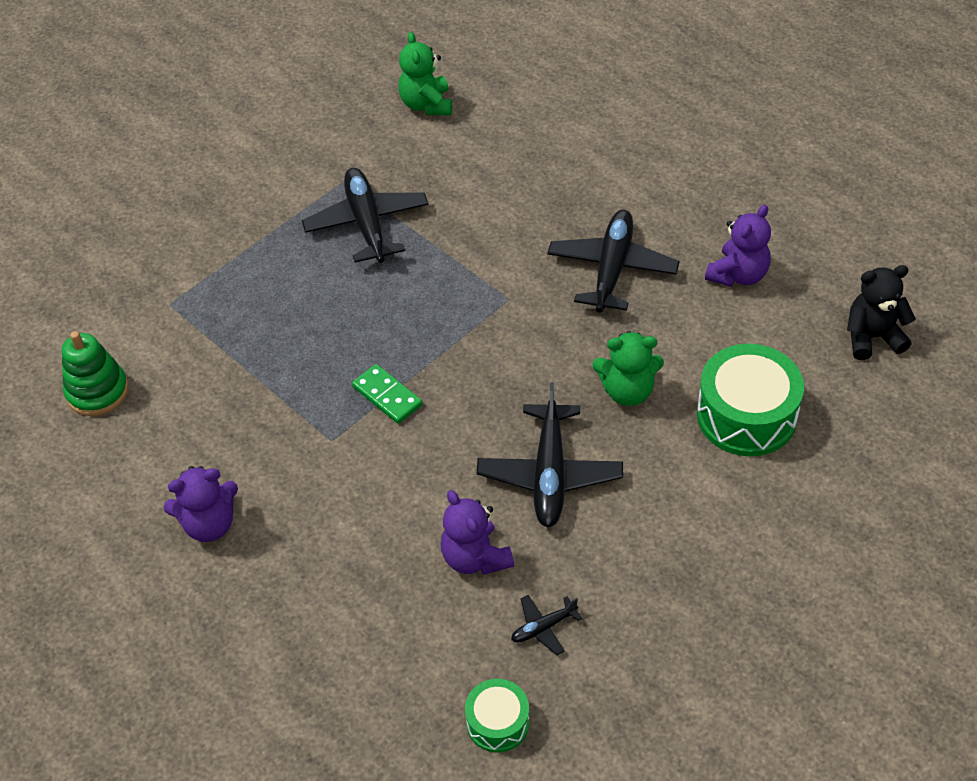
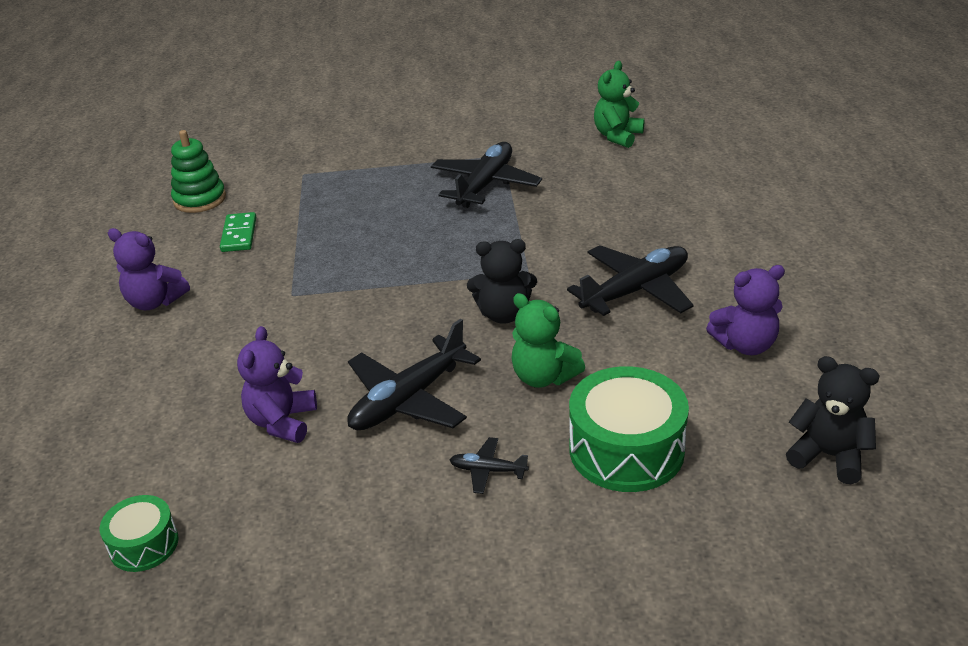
camera: 40 degrees right, 15 degrees down
(387, 396) = (362, 288): green domino -> green domino (239, 235)
(535, 351) = (503, 314): none -> black teddy bear
(543, 627) = (263, 501): black plane -> black plane (487, 470)

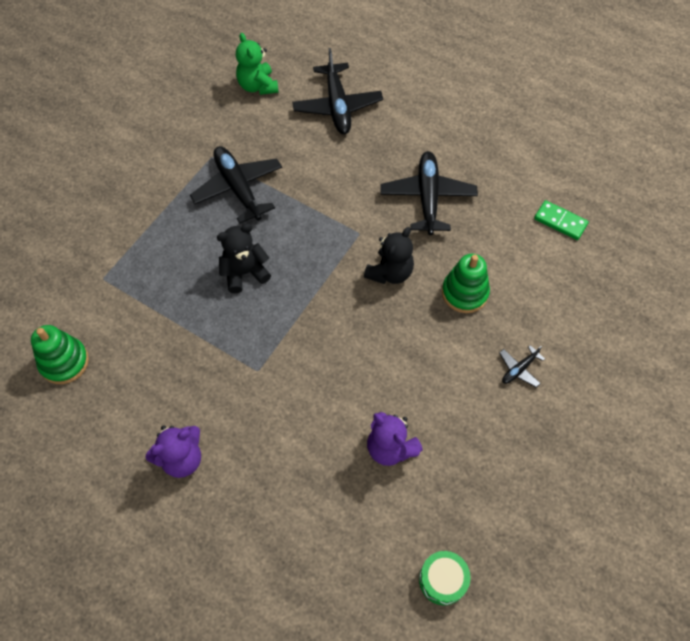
camera: 55 degrees left, 25 degrees up
(239, 235) = (146, 362): green domino -> green domino (560, 221)
(408, 399) = (427, 370): black plane -> black plane (337, 106)
(543, 377) = (464, 293): green teddy bear -> green stacking toy
(626, 449) = (553, 298): green drum -> none
(745, 345) = (517, 188): purple teddy bear -> none
(828, 456) = (623, 222): black teddy bear -> black teddy bear (244, 273)

